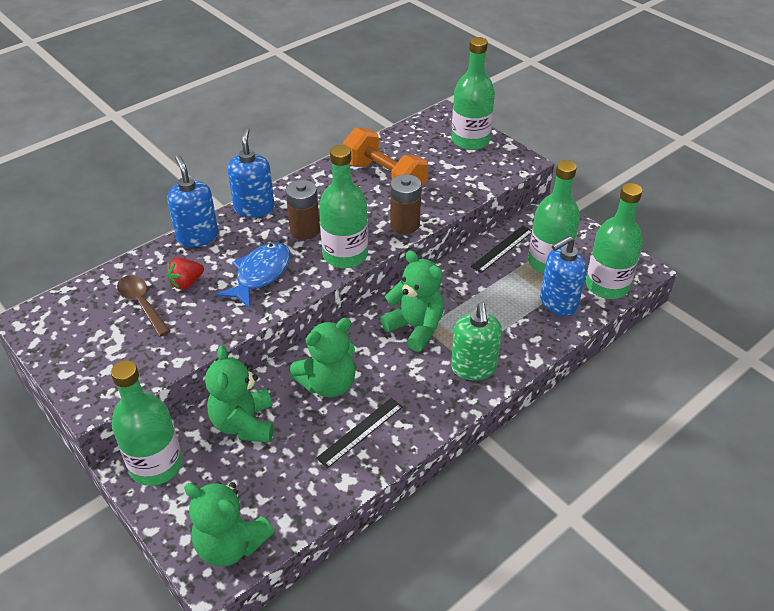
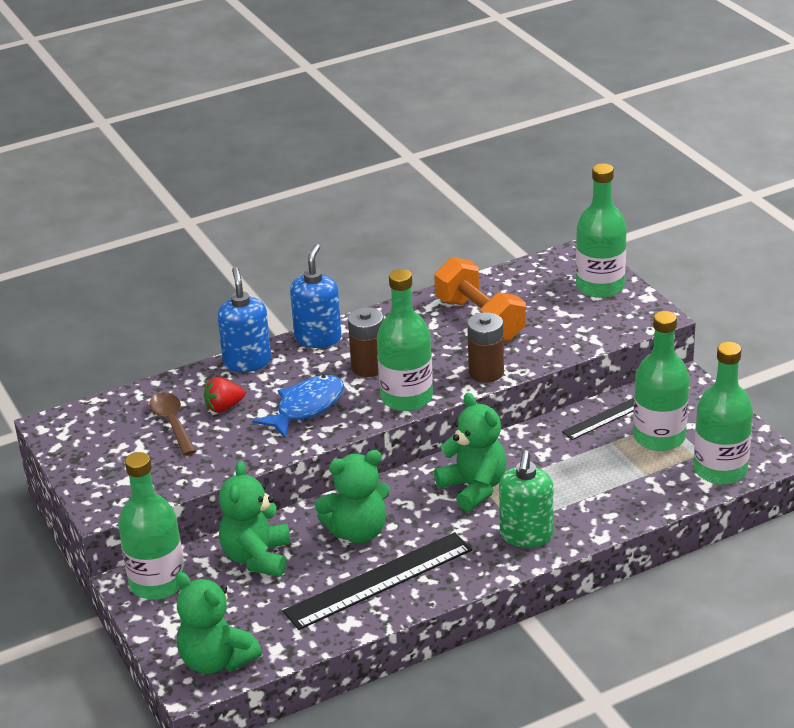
camera: 15 degrees right, 10 degrees down
(360, 432) = (379, 580): black ruler -> black ruler, size x1.75
(558, 303) = (652, 481): blue soap dispenser -> none

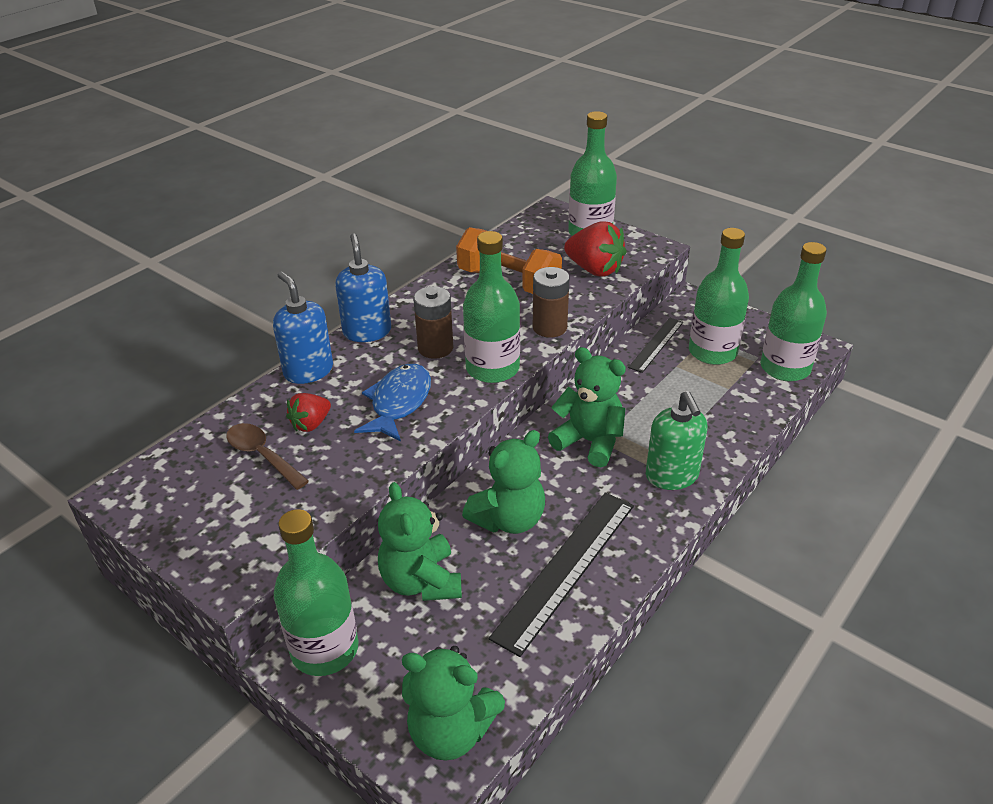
camera: 25 degrees left, 5 degrees up
(574, 326) = (594, 270): none -> red strawberry

